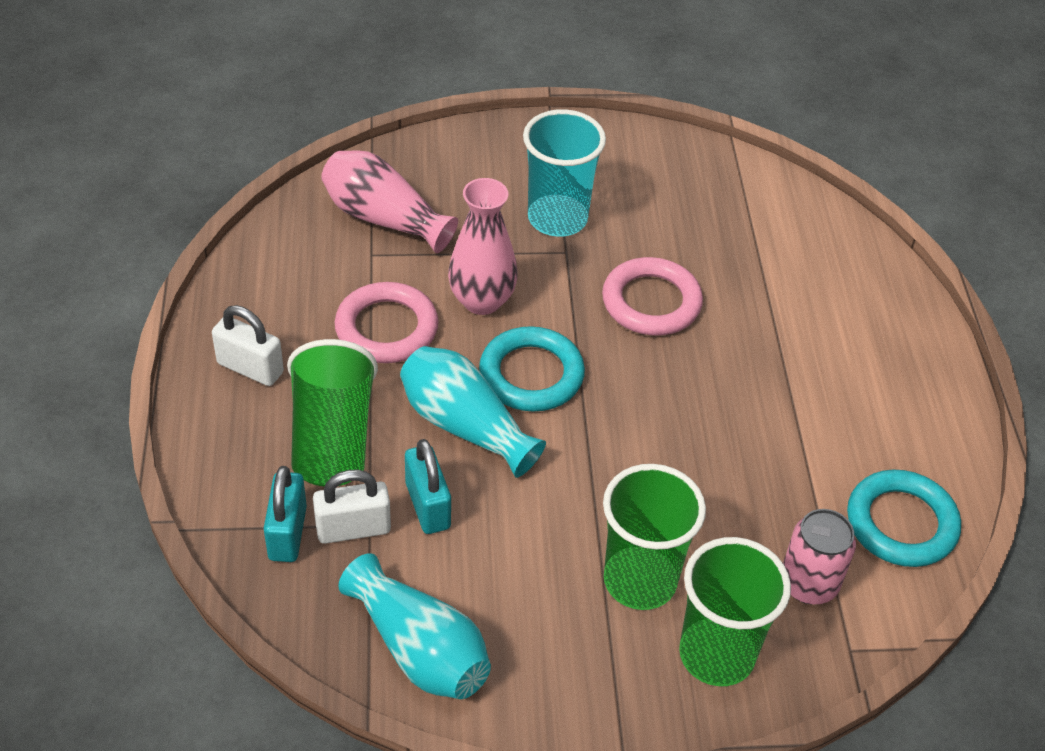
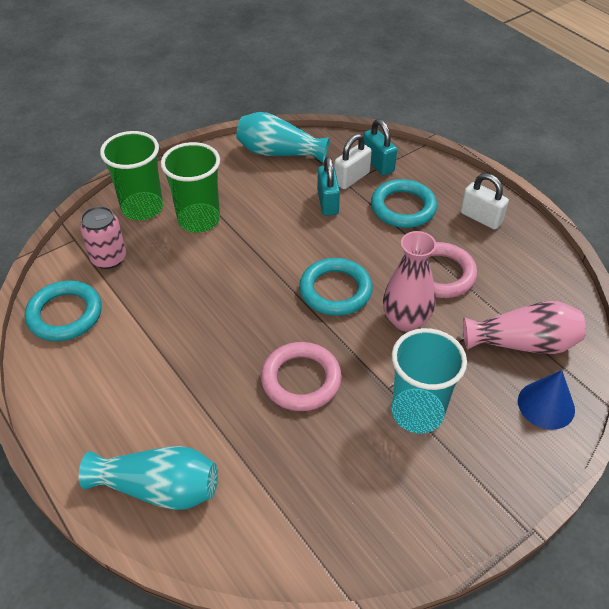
camera: 150 degrees right, 0 degrees up
(250, 368) = (481, 218): white padlock -> white padlock turned 45 degrees clockwise
(332, 438) = (403, 207): green cup -> turquoise ring
(427, 505) = (328, 202): turquoise padlock -> turquoise padlock turned 45 degrees clockwise
(428, 165) = (546, 405): none -> blue cone
(465, 426) = (345, 245): turquoise vase -> turquoise vase (159, 488)

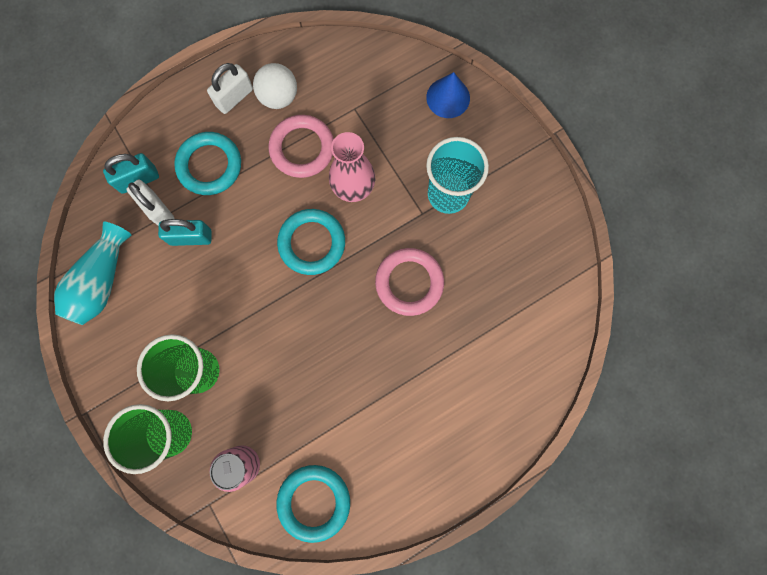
camera: 85 degrees left, 30 degrees up
(159, 488) = (504, 401): turquoise vase -> none
(492, 250) = (279, 97): none -> white ball
(523, 343) = (387, 99): pink vase -> none

